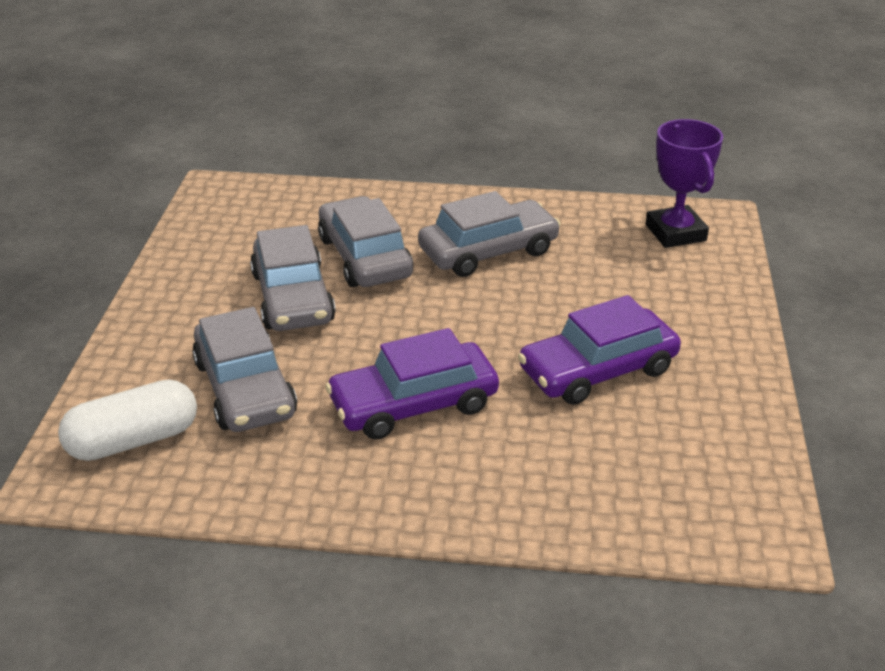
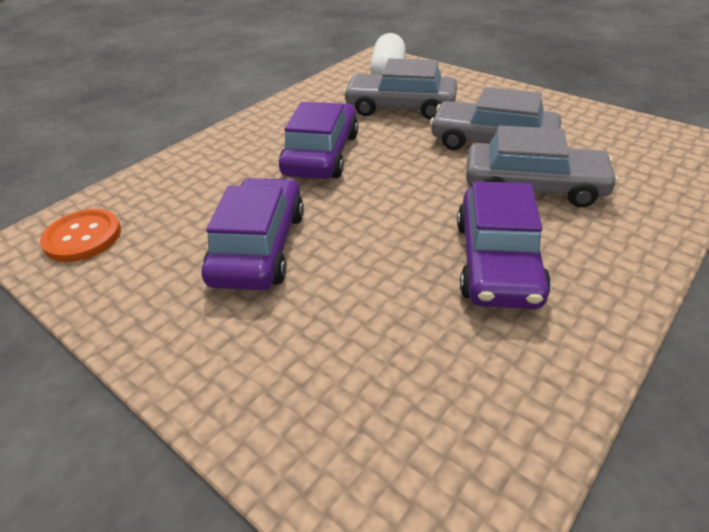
camera: 125 degrees right, 5 degrees up
(488, 251) = (497, 261): grey car -> purple car
(675, 233) = (430, 466): purple trophy -> none
(716, 498) = (83, 237): none -> orange button

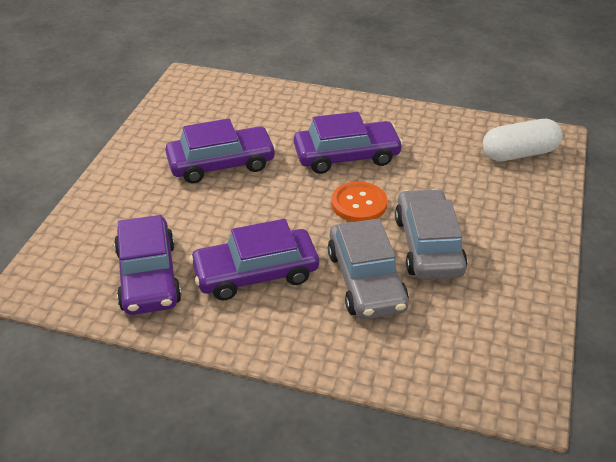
camera: 65 degrees right, 0 degrees up
(83, 237) = (199, 95): orange button -> orange button (359, 204)
(400, 107) = (456, 177): grey car -> none
(468, 371) = (148, 276): none -> purple car

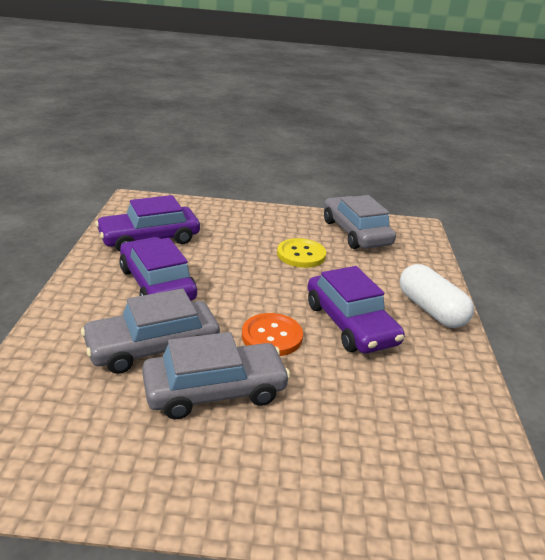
camera: 75 degrees right, 10 degrees down
(186, 119) = (355, 233): none -> grey car
(221, 164) = (301, 255): purple car -> yellow button
(519, 153) = (443, 483): white capsule -> white capsule (431, 310)

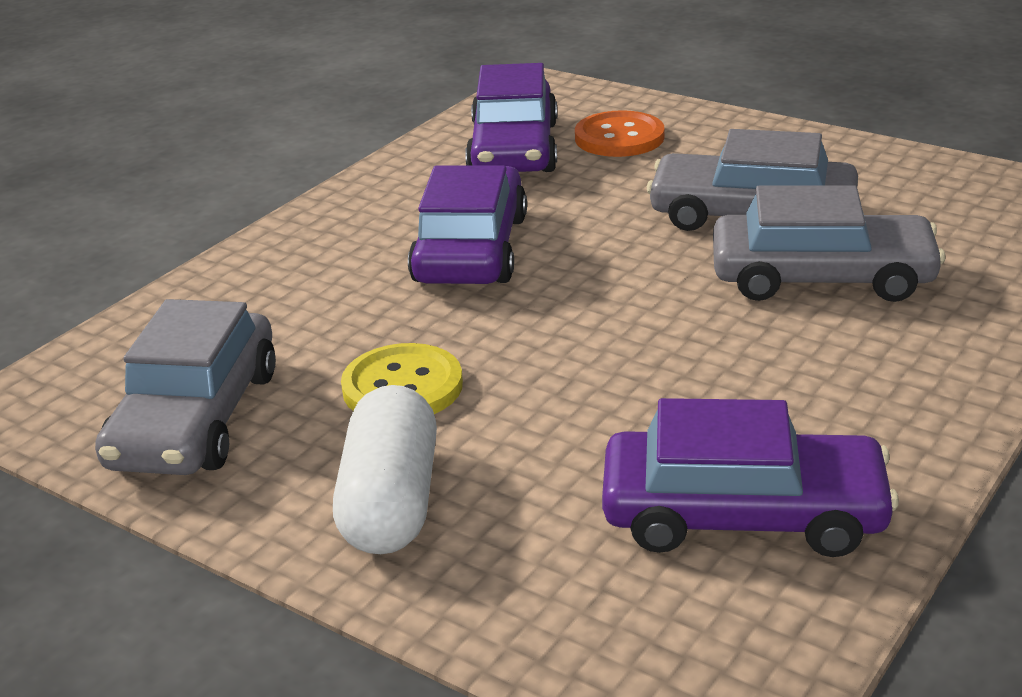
camera: 145 degrees left, 0 degrees up
(157, 284) = (773, 381): purple car -> purple car (513, 149)
(272, 336) = (617, 256): orange button -> orange button (619, 137)
(431, 310) = (309, 243): white capsule -> white capsule (390, 502)

